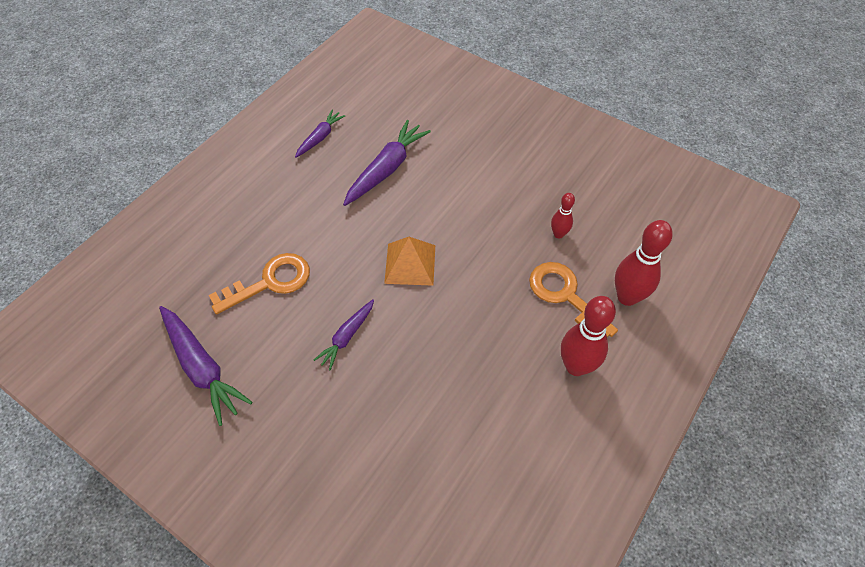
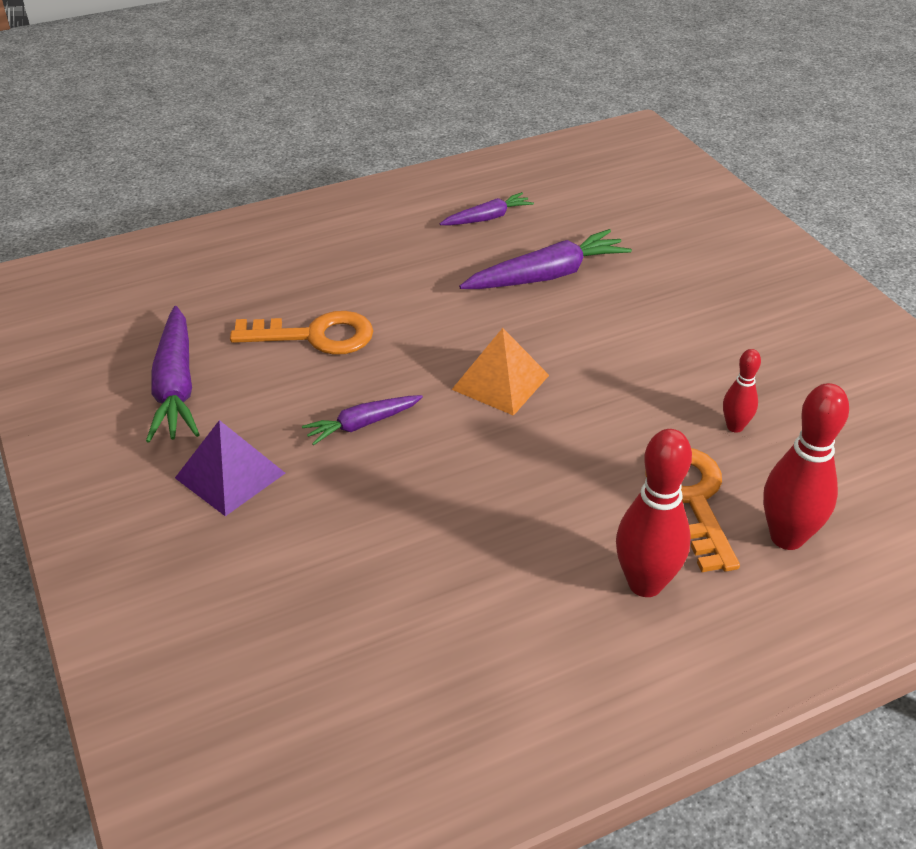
camera: 30 degrees right, 15 degrees down
(288, 418) = (230, 475): none -> purple pyramid

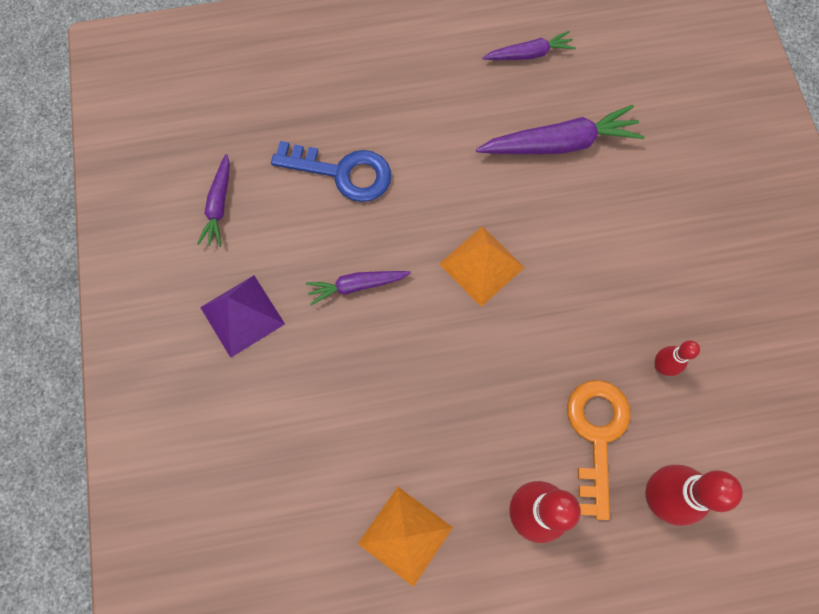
camera: 15 degrees right, 30 degrees up
(176, 386) = (219, 205): purple carrot -> purple carrot, size x0.59
(315, 336) = (342, 172): orange key -> blue key
(501, 639) = (405, 535): none -> orange pyramid

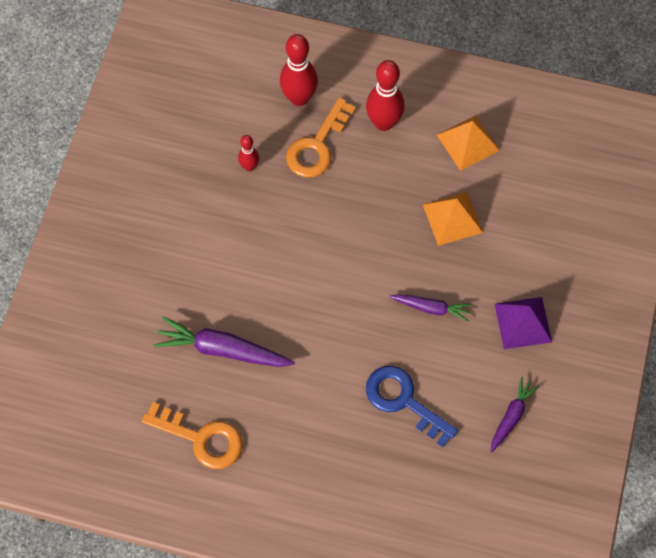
camera: 155 degrees left, 5 degrees down
(481, 265) = (333, 283): orange pyramid -> orange pyramid (452, 218)
(529, 54) = (201, 438): purple carrot -> orange key

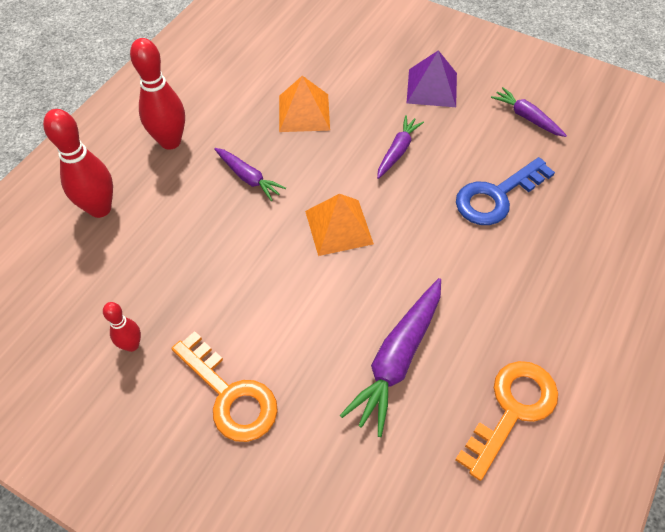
camera: 75 degrees left, 10 degrees down
(249, 166) = (163, 277): red bowling pin -> red bowling pin (132, 345)
(317, 145) = (168, 205): orange key -> orange key (230, 395)
(363, 195) = (248, 178): none -> purple carrot
(468, 142) = (226, 83): orange pyramid -> orange pyramid (339, 227)

